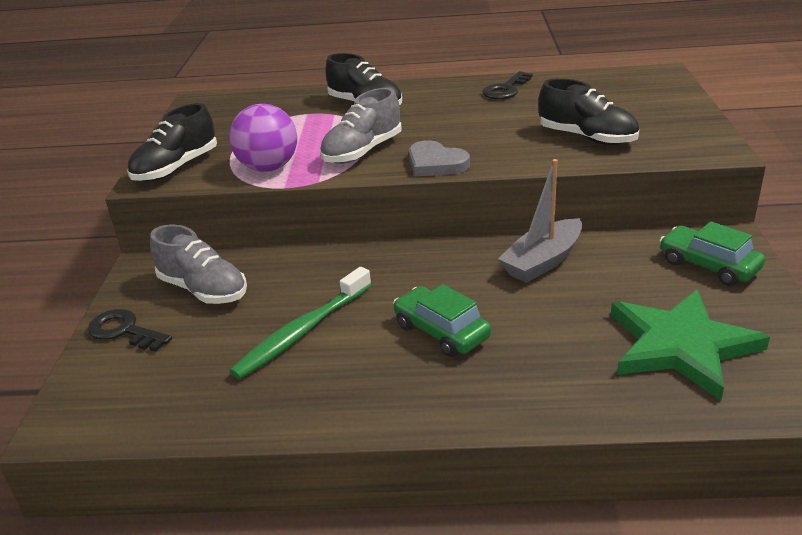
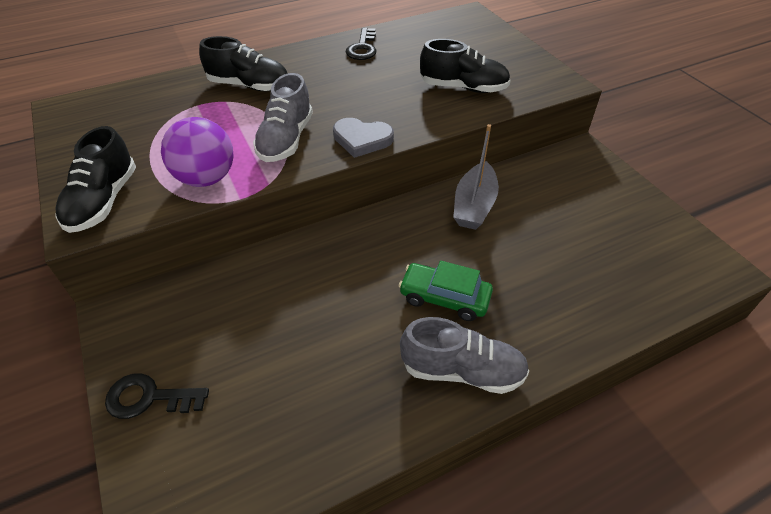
camera: 30 degrees left, 15 degrees up
(203, 290) = (200, 322): grey shoe -> grey shoe (462, 371)
(302, 332) = (329, 337): green toothbrush -> none
(680, 346) = (615, 255): green star -> none
(708, 265) = (586, 178): green car -> none

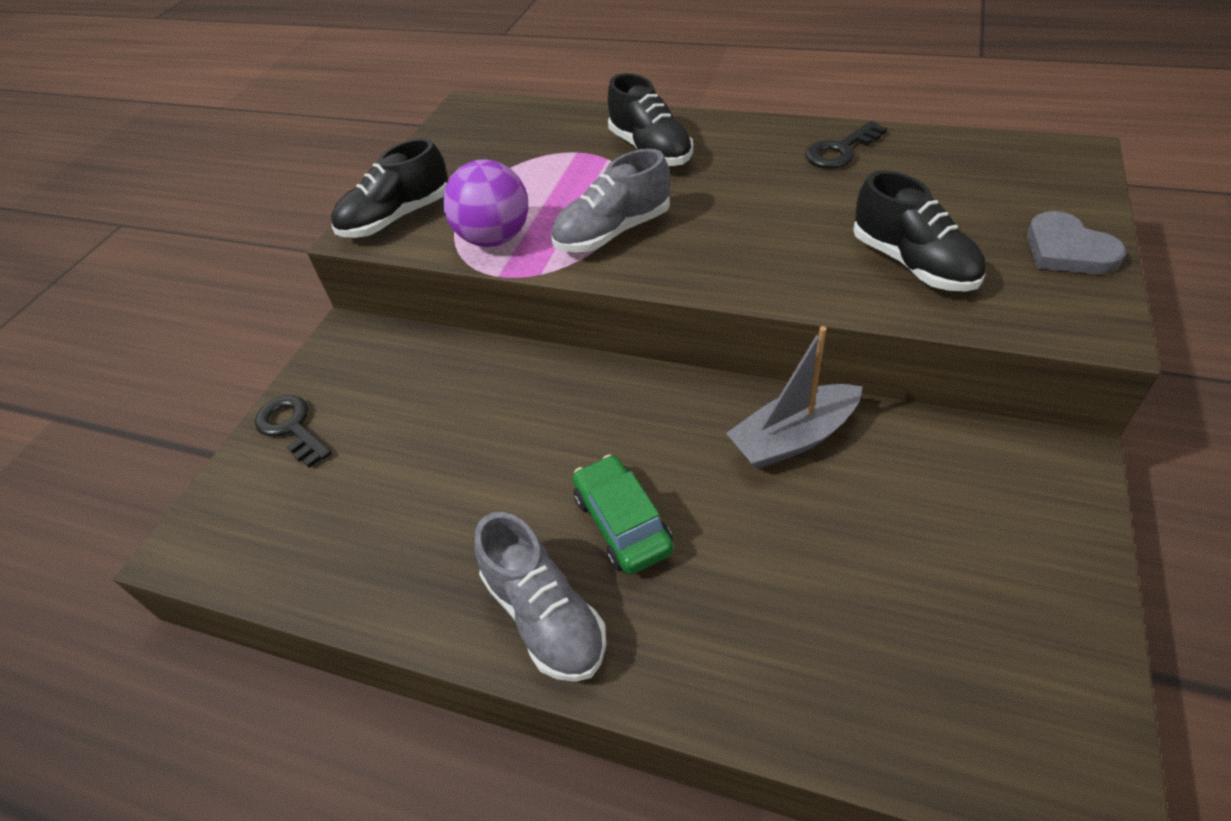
camera: 50 degrees right, 0 degrees up
(362, 139) = (692, 272): grey heart -> grey heart (1067, 250)

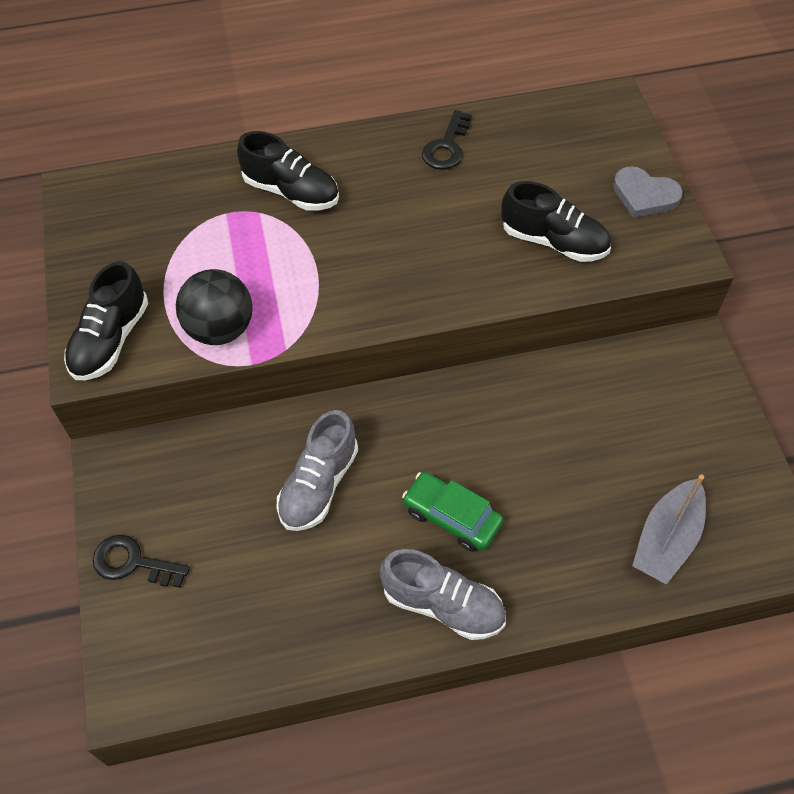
camera: 35 degrees left, 10 degrees up
(494, 238) = (220, 329): purple ball -> black ball
(613, 232) = (317, 288): grey shoe -> grey shoe (319, 485)
(793, 438) = (526, 402): grey boat -> grey boat (667, 539)

